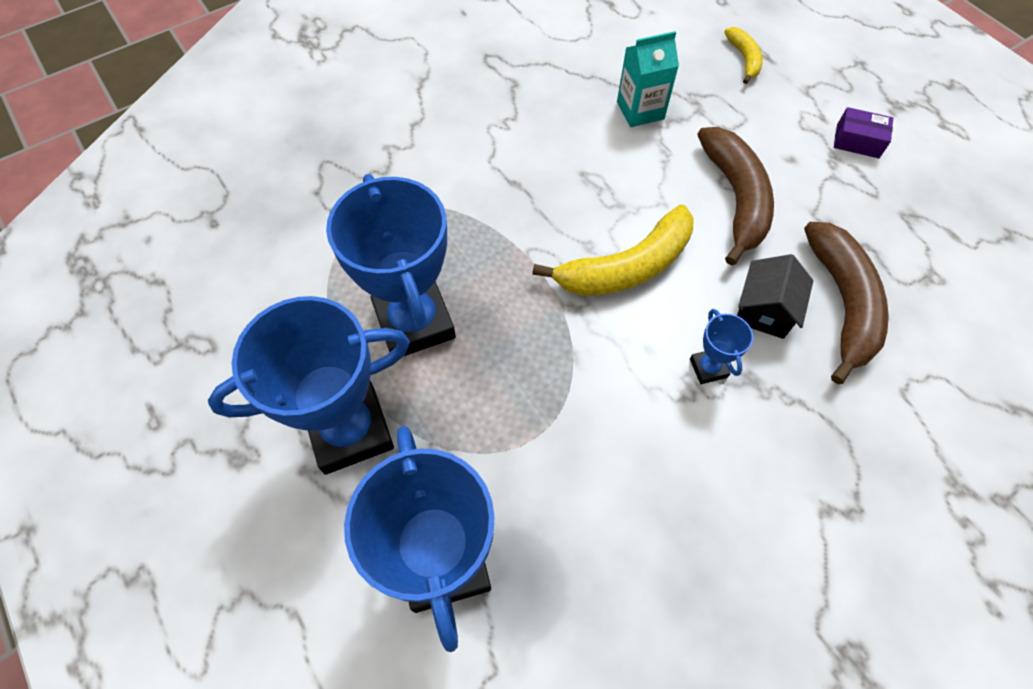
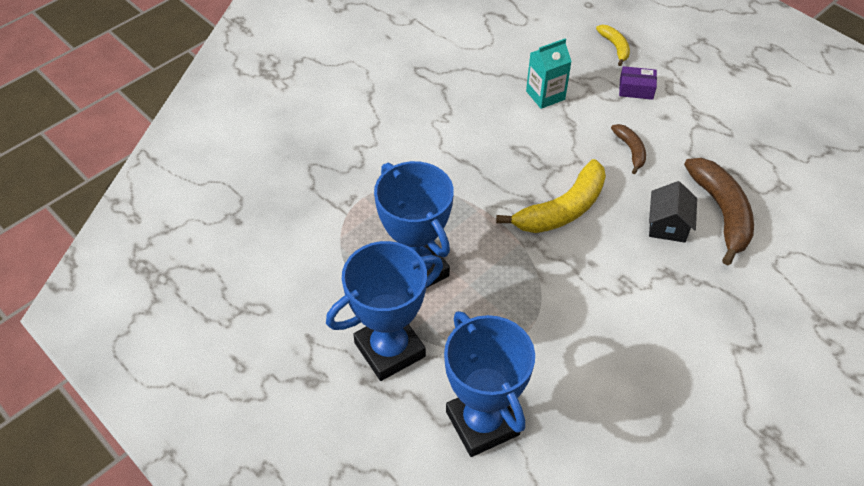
camera: 10 degrees left, 10 degrees down
(708, 368) = (636, 269): blue trophy -> none
(735, 198) = (630, 150): brown banana -> brown banana, size x0.52
(857, 141) = (711, 97): purple box -> purple box (636, 89)

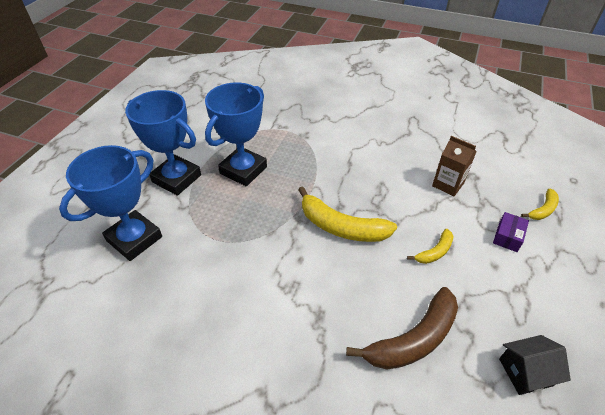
camera: 65 degrees right, 5 degrees down
(545, 95) = (448, 184): turquoise carton -> brown carton
(630, 150) = (434, 252): brown banana -> yellow banana
(636, 89) = (508, 237): purple box -> purple box turned 45 degrees clockwise
(668, 225) = (370, 300): black house -> black house (525, 372)

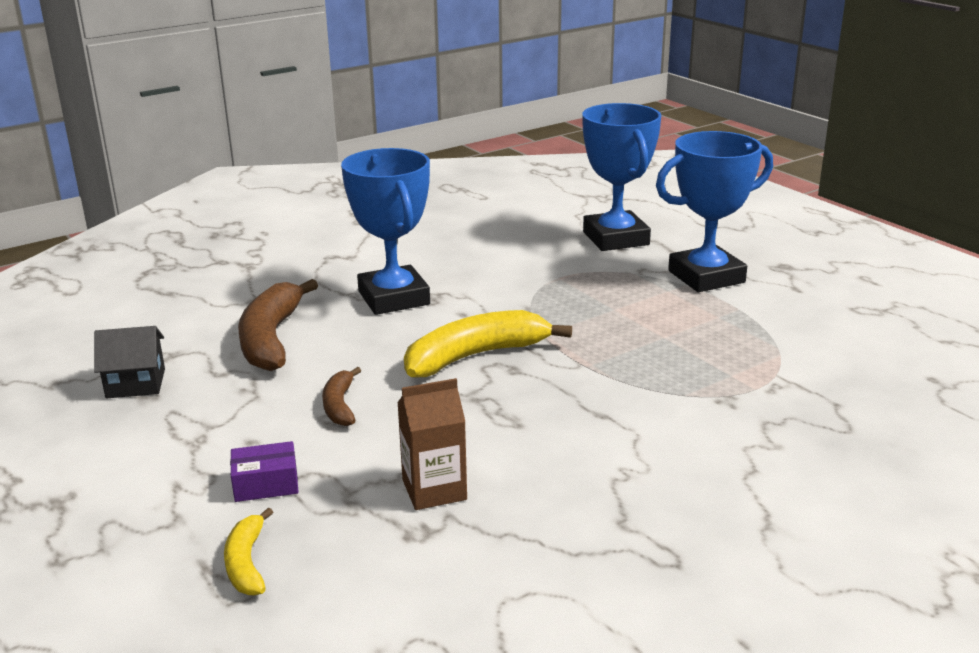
camera: 125 degrees right, 20 degrees down
(243, 170) = (678, 323): blue trophy -> blue trophy (393, 298)
(434, 252) = (340, 405): yellow banana -> brown banana
(508, 237) = (266, 484): purple box -> purple box turned 75 degrees counterclockwise
(525, 372) = (136, 383): black house -> black house turned 60 degrees clockwise

